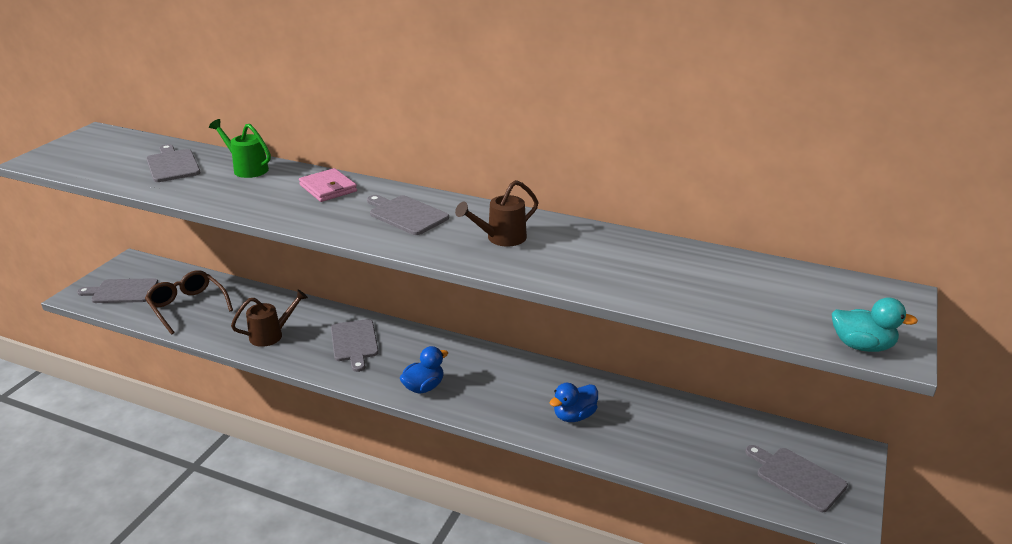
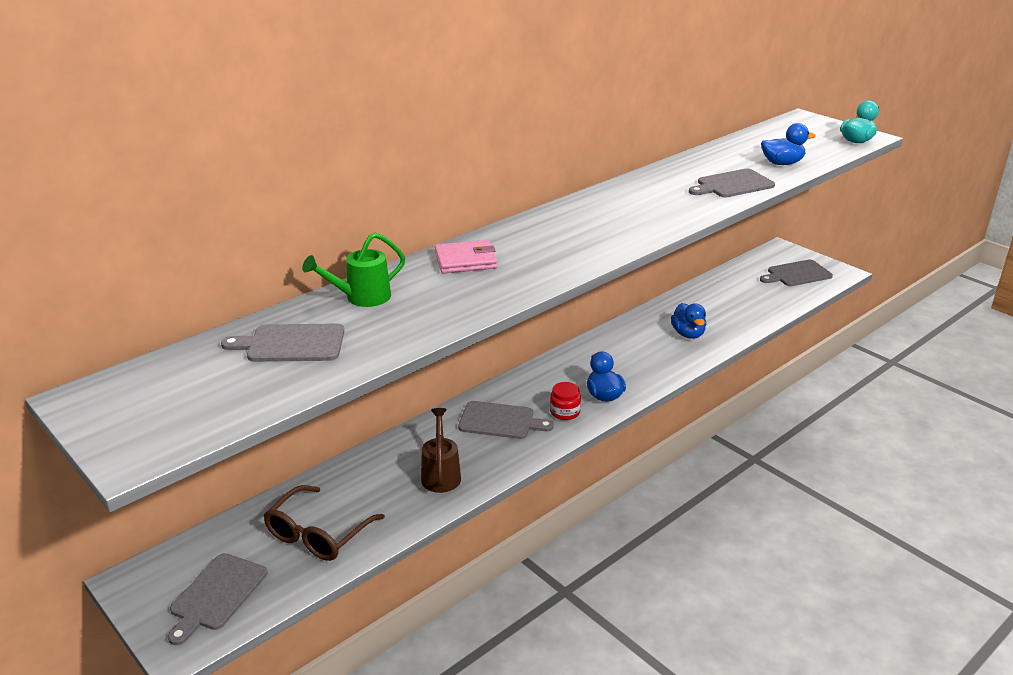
camera: 65 degrees left, 0 degrees up
(187, 307) = (318, 534): brown glasses -> brown glasses turned 45 degrees counterclockwise
(385, 372) = (565, 412): none -> red jar
(406, 214) = (563, 234): grey cutting board -> grey cutting board (732, 184)
(501, 238) = (642, 206): brown watering can -> none
(707, 299) = (782, 163): none -> blue duck

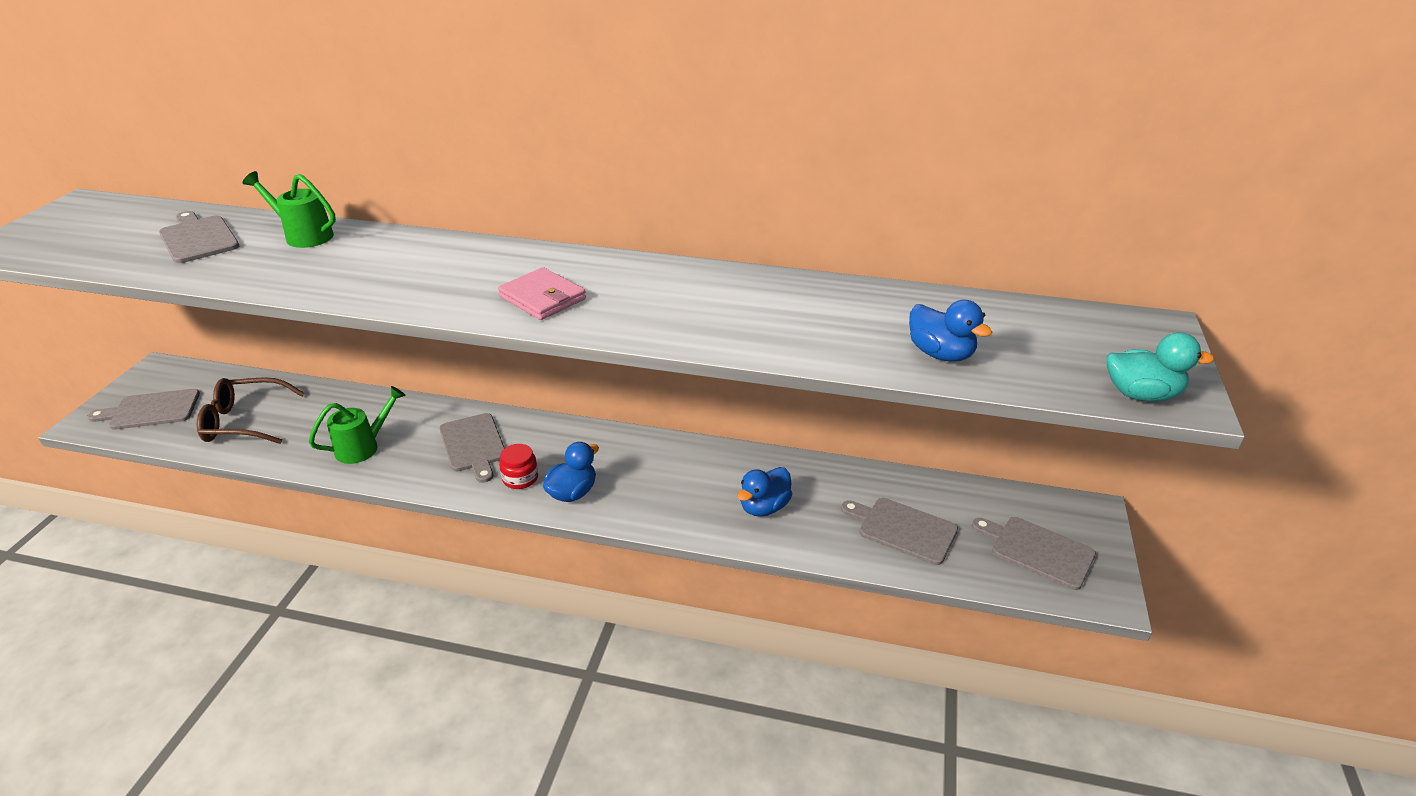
camera: 55 degrees right, 5 degrees up
(441, 474) = (363, 447): brown watering can -> green watering can
(465, 260) = (420, 253): pink wallet -> pink wallet (542, 298)
(732, 184) = (807, 337): grey cutting board -> grey cutting board (903, 529)

